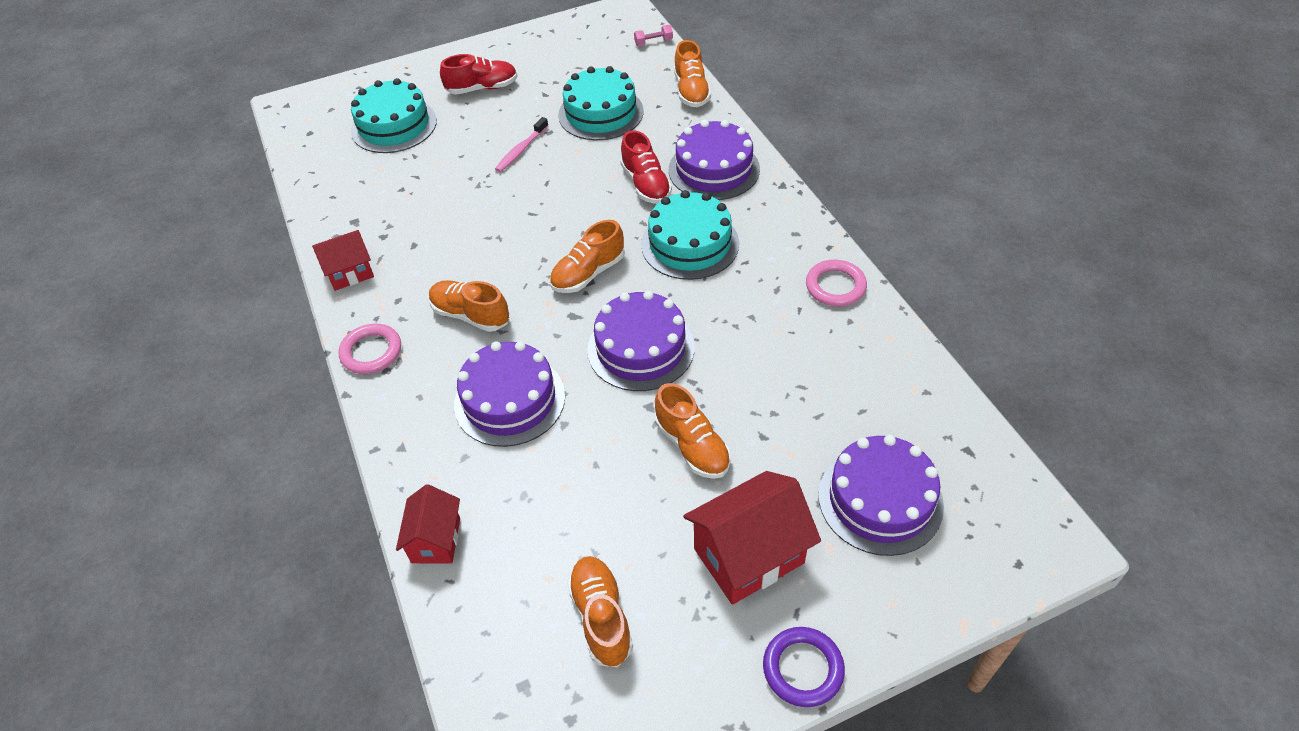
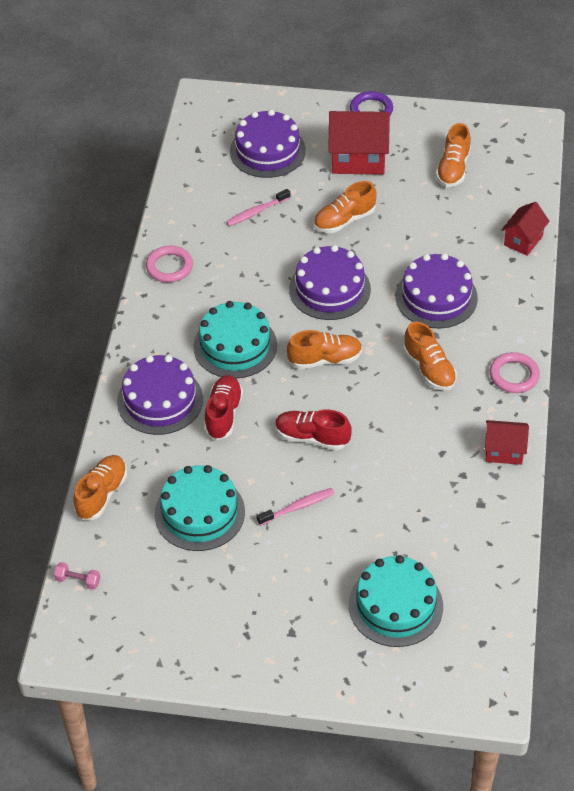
camera: 150 degrees left, 0 degrees up
(482, 88) = (284, 611): red shoe -> red shoe (312, 437)
(692, 446) = (344, 220): orange shoe -> orange shoe turned 120 degrees counterclockwise
(807, 400) = (256, 212): none -> pink toothbrush

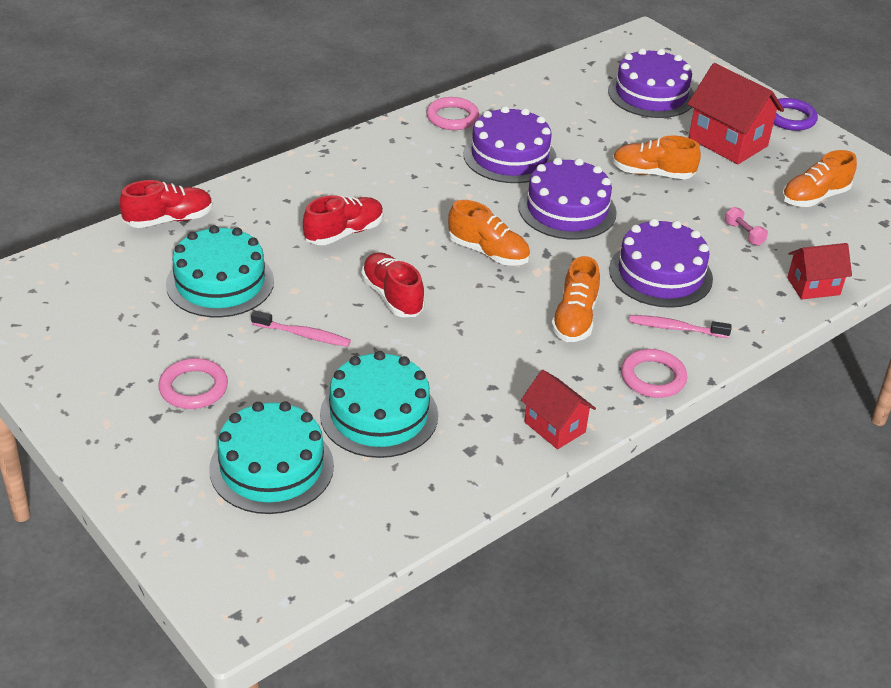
camera: 40 degrees right, 10 degrees down
(78, 580) = (61, 260): pink dumbbell -> pink dumbbell (744, 234)
(102, 494) = (169, 220): orange shoe -> red shoe
(160, 400) = (309, 192): purple cake -> purple cake (509, 156)
(235, 346) = (425, 196): turquoise cake -> turquoise cake (379, 415)
(256, 212) = (580, 125): pink toothbrush -> pink toothbrush (675, 328)
(286, 595) = (193, 388): none -> pink ring

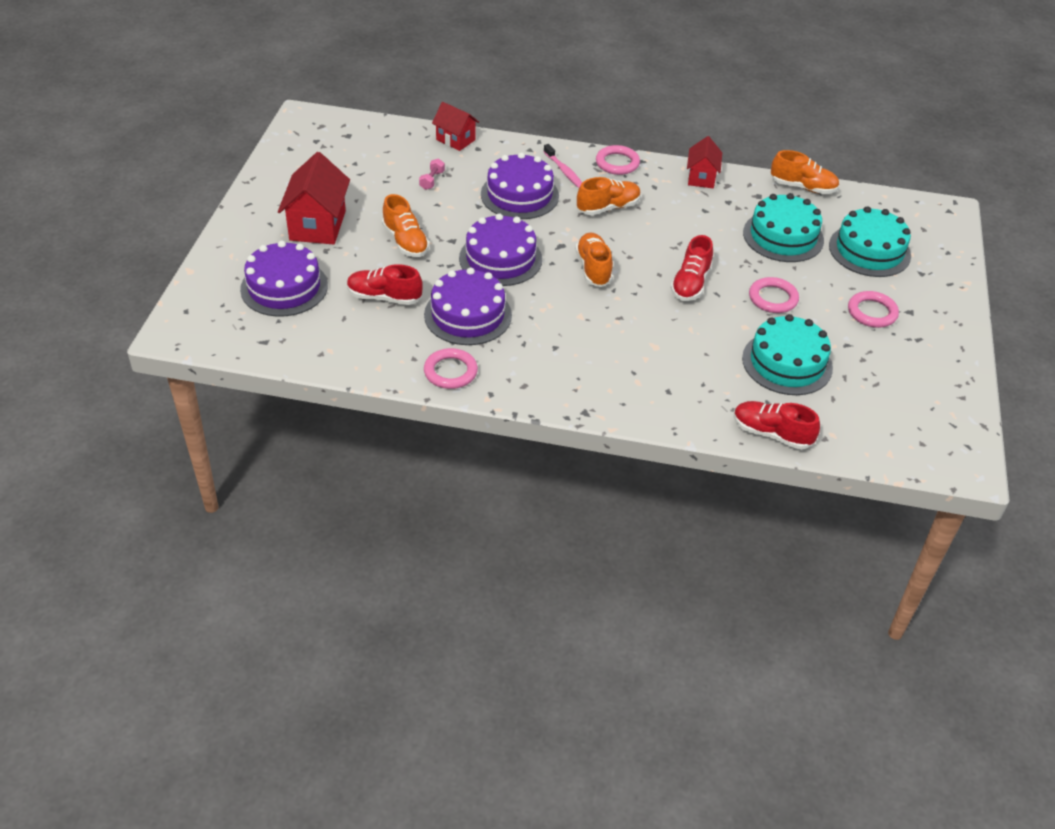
camera: 130 degrees left, 5 degrees up
(303, 335) = (773, 298): pink toothbrush -> pink ring
(344, 233) = (663, 340): red shoe -> red shoe (384, 297)
(790, 118) = (244, 210): purple ring -> none
(814, 197) = (349, 168): orange shoe -> orange shoe (802, 187)

